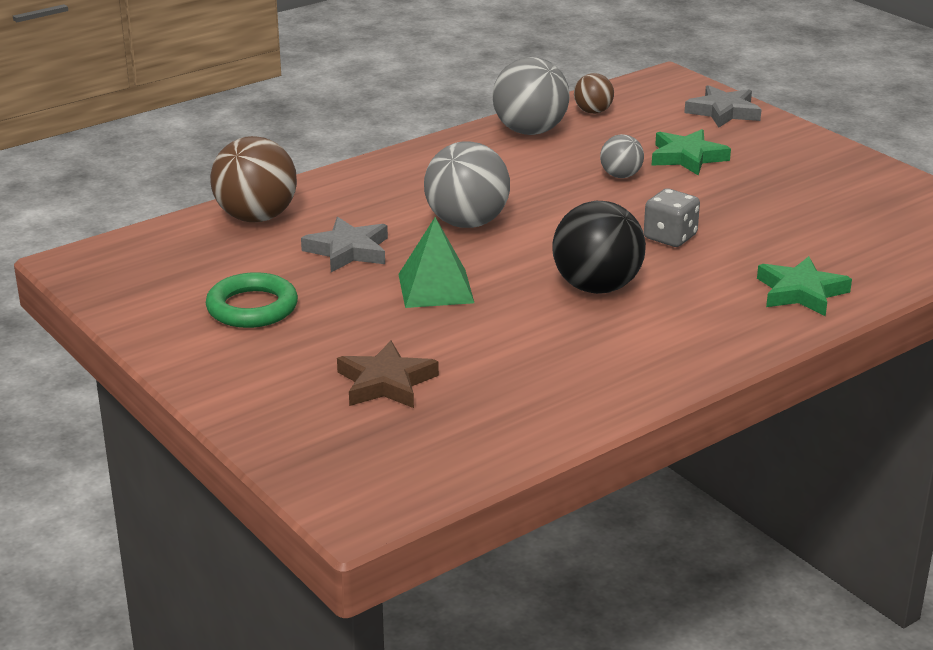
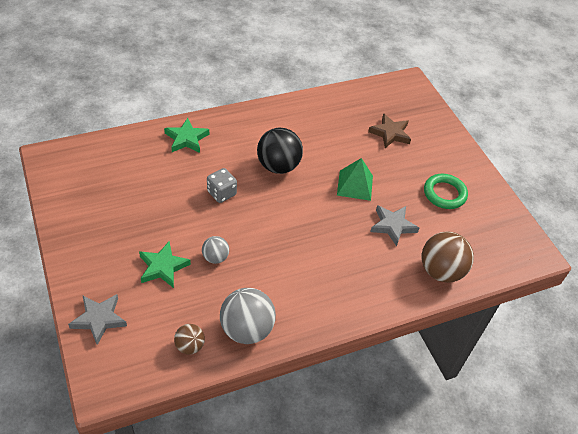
camera: 170 degrees left, 20 degrees up
(467, 223) = (323, 234): grey ball -> none

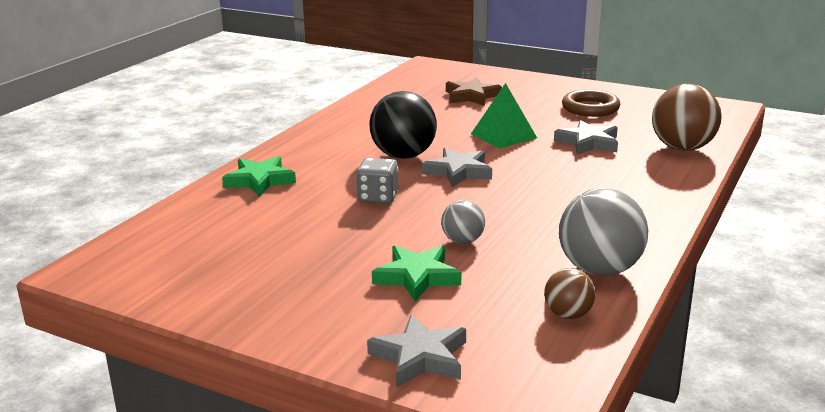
camera: 35 degrees left, 25 degrees down
(286, 201) = (458, 172): none -> grey star
(444, 194) = (590, 108): green ring -> brown ring

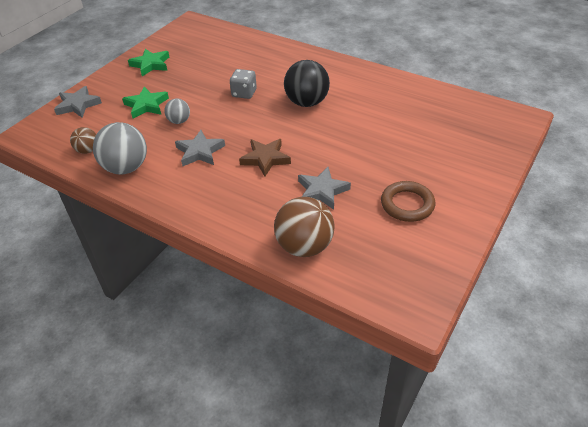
camera: 95 degrees right, 20 degrees up
(260, 181) = (276, 54): green star -> green star (150, 65)
(458, 172) = (275, 124): grey star -> grey star (200, 152)
(471, 96) = (434, 137): brown star -> brown star (265, 159)
(503, 136) = (341, 148): green pyramid -> none

